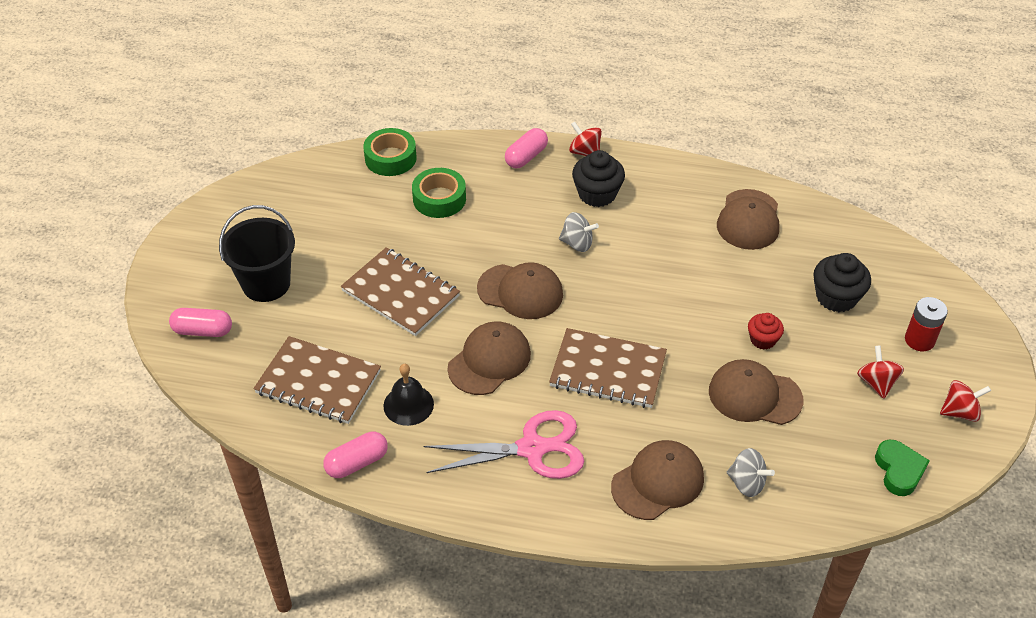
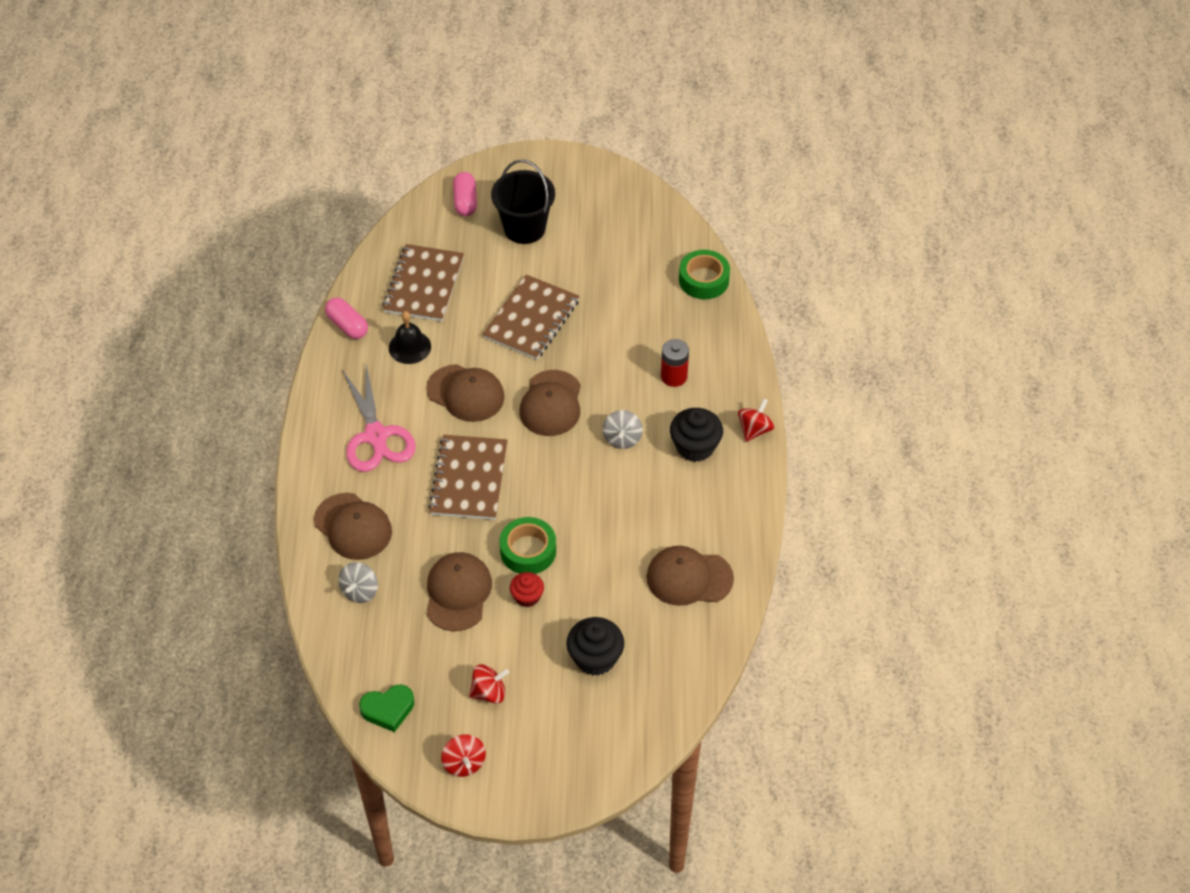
camera: 80 degrees right, 5 degrees up
(439, 199) = (657, 325): green tape -> green tape (528, 550)
(526, 157) = (734, 383): pink capsule -> none
(919, 340) = (551, 731): red battery -> red battery (674, 376)

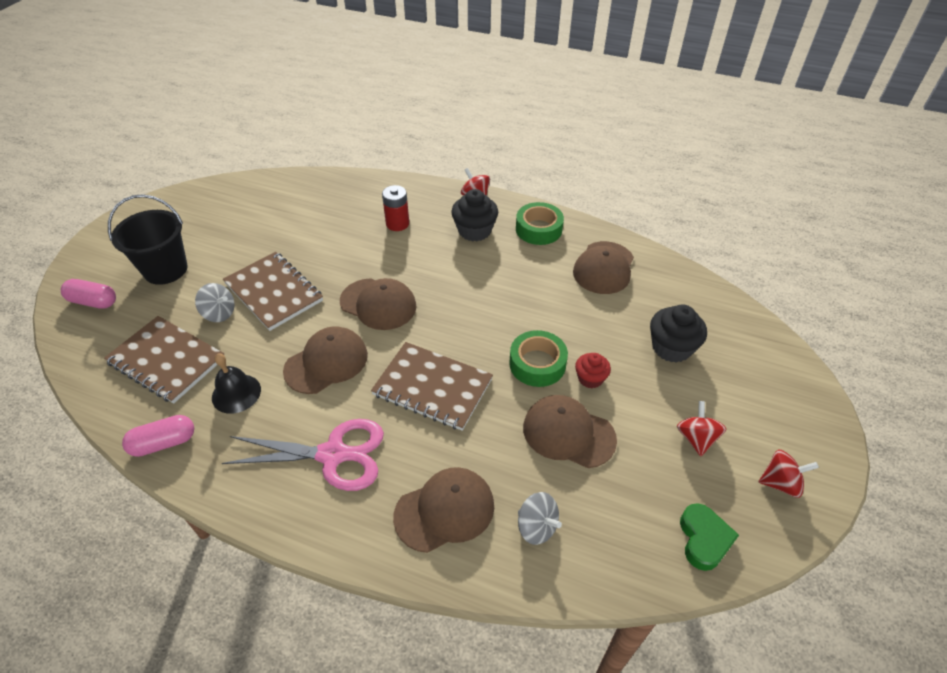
camera: 70 degrees left, 5 degrees down
(622, 438) = (443, 269): grey spinning top -> grey spinning top (219, 313)
(703, 280) = (313, 184): green tape -> green tape (538, 229)

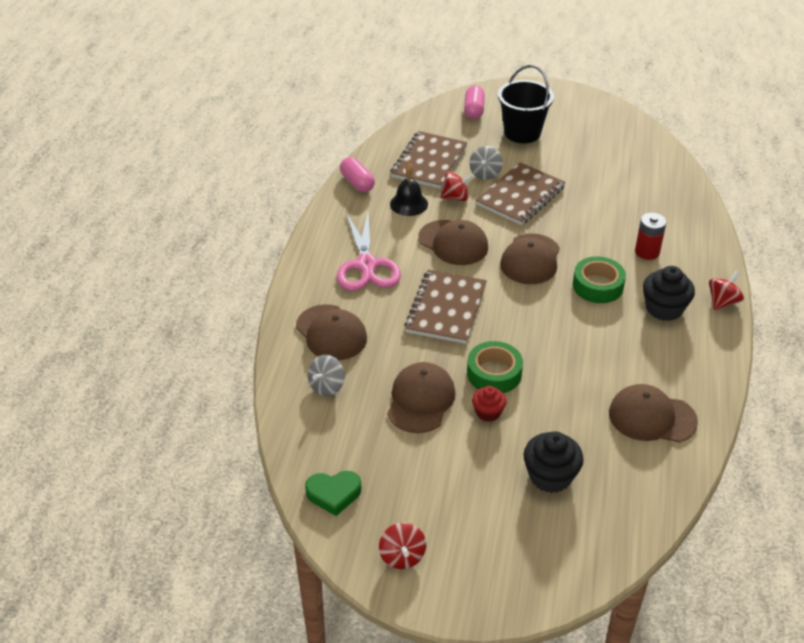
camera: 80 degrees right, 5 degrees down
(538, 229) = (692, 358): green tape -> green tape (598, 286)
(696, 438) = (438, 493): red spinning top -> red spinning top (456, 197)

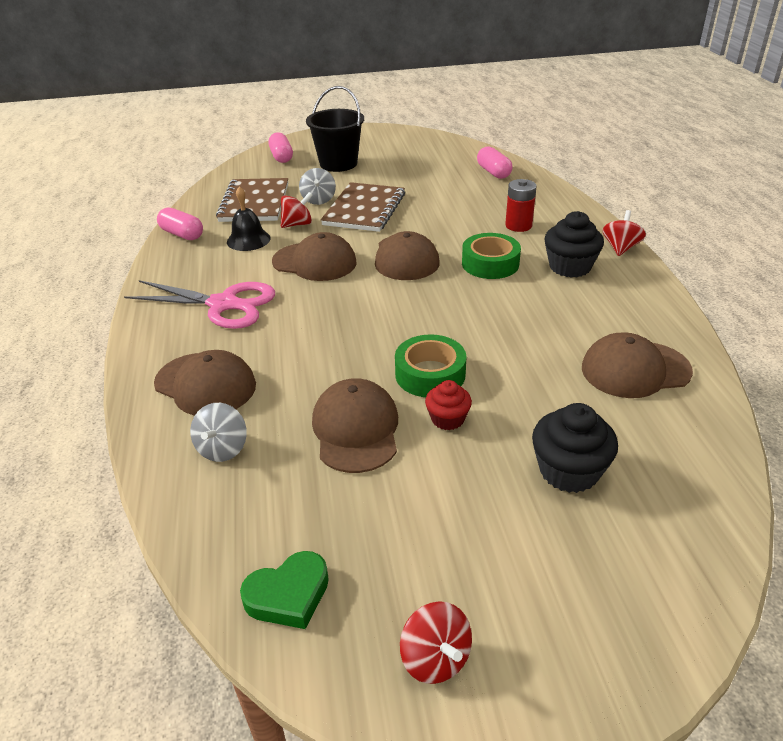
camera: 20 degrees left, 5 degrees down
(366, 265) = (223, 304): pink scissors -> pink scissors turned 45 degrees counterclockwise
(446, 308) = (338, 323): brown notebook -> none
(662, 182) = (493, 172): none -> pink capsule

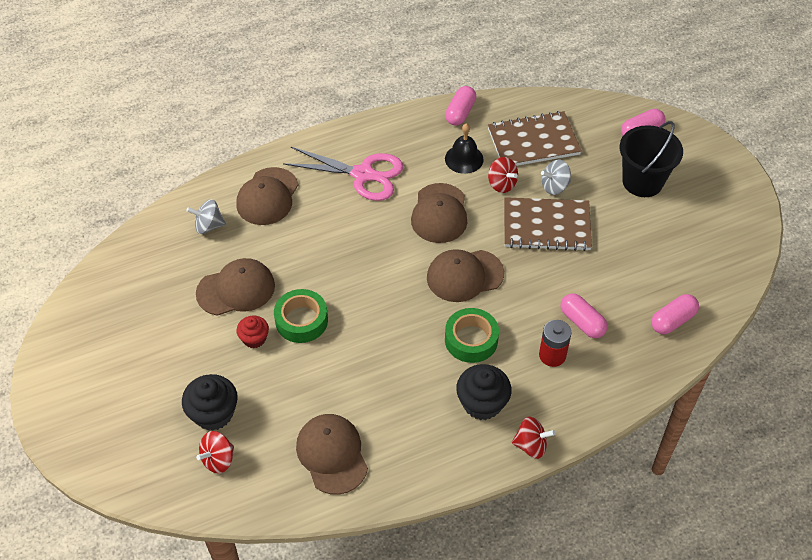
camera: 75 degrees right, 15 degrees up
(223, 304) = (363, 174): pink scissors -> pink scissors turned 75 degrees counterclockwise
(288, 595) = (105, 289): green heart -> none
(435, 658) = (73, 360): red spinning top -> red spinning top (218, 459)
(484, 208) = (582, 322): none -> pink capsule

